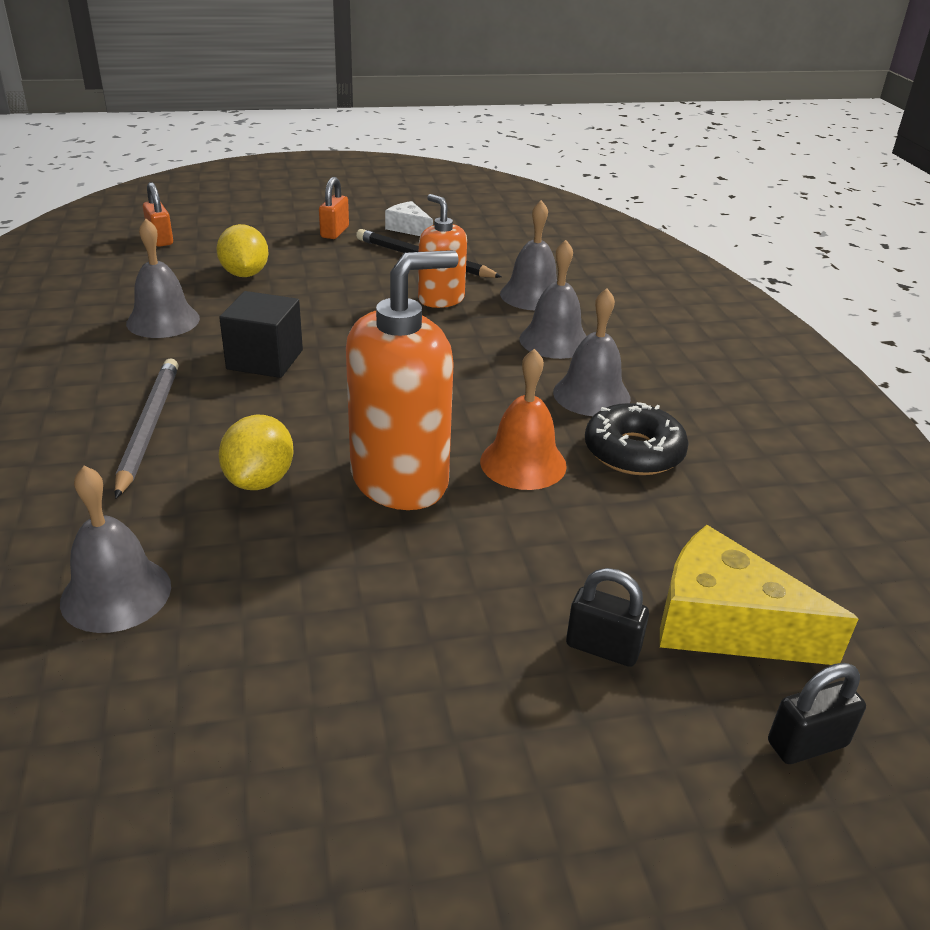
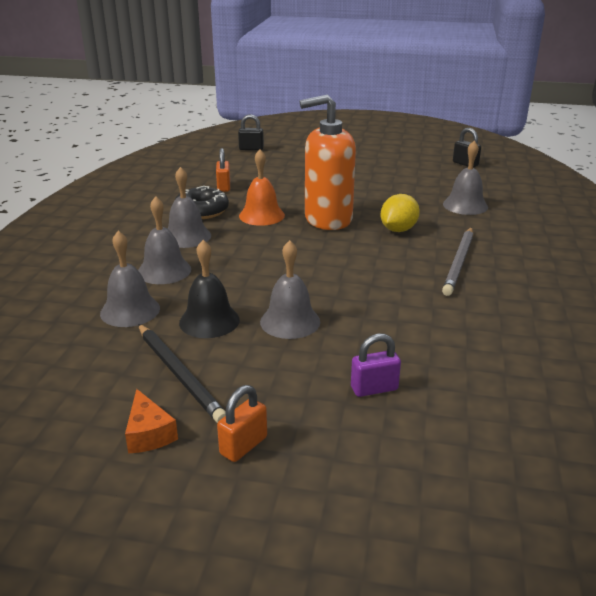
camera: 155 degrees left, 5 degrees down
(160, 239) = (470, 479): orange padlock -> orange padlock (223, 187)
(163, 320) = (456, 343): grey bell -> grey bell (290, 321)
(245, 274) = (374, 388): yellow lemon -> purple padlock
(265, 359) = (378, 293): black cube -> none
(409, 228) = (149, 433): white cheese -> orange cheese
(441, 299) = (209, 321): orange soap dispenser -> black bell
(602, 648) = (289, 169): black padlock -> black padlock (465, 164)
(724, 624) = (241, 167): yellow cheese -> none

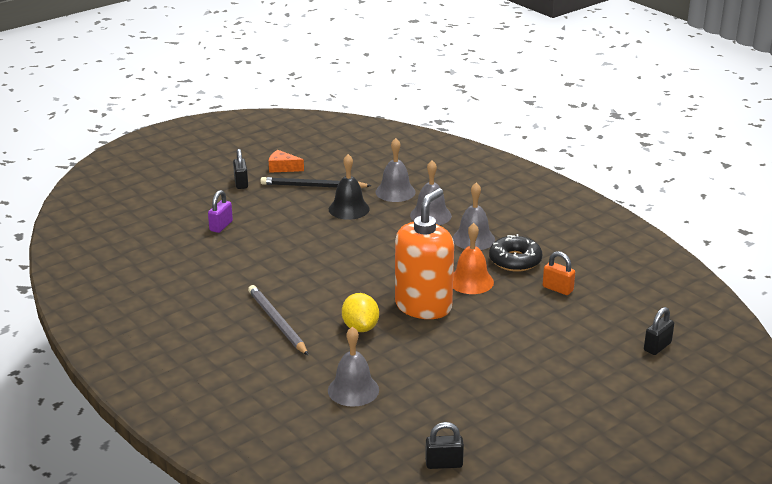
camera: 130 degrees right, 0 degrees up
(243, 445) = (241, 183): orange padlock -> black padlock
(290, 321) = (310, 230): grey bell -> none

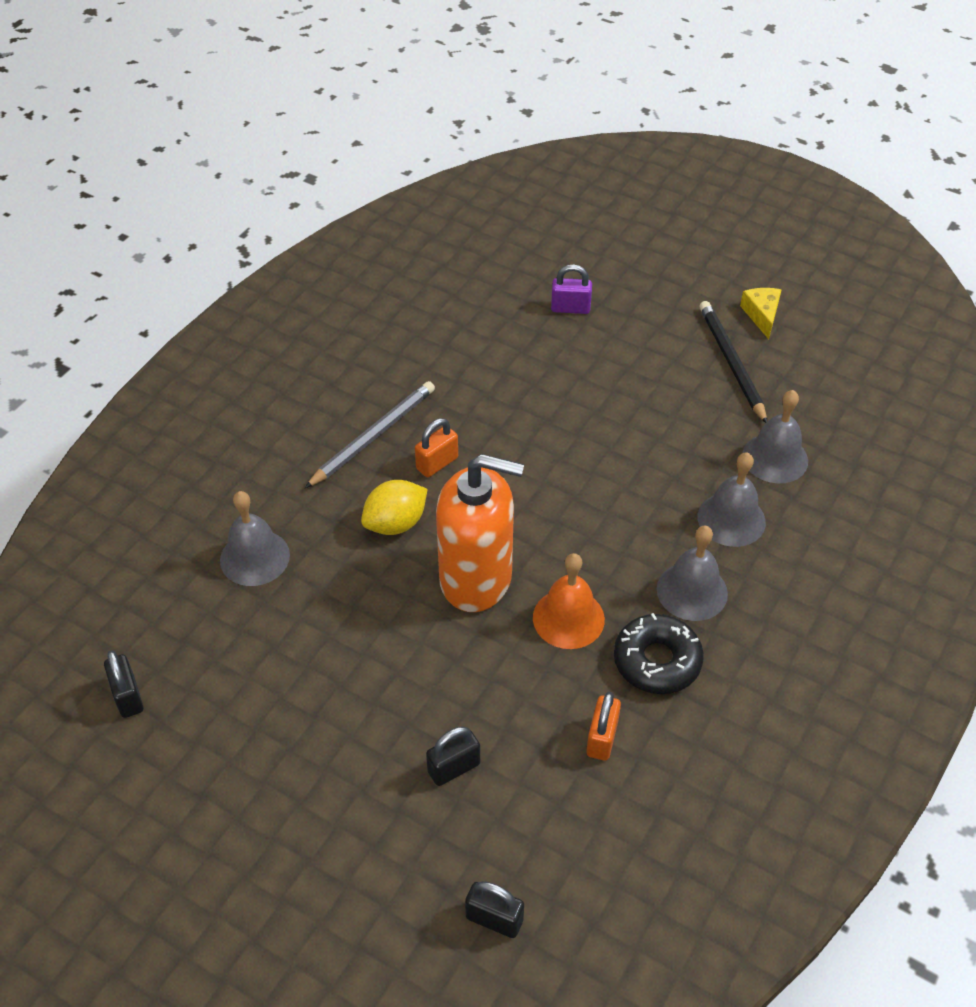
camera: 70 degrees right, 20 degrees up
(241, 183) = (691, 289): black padlock -> black padlock (454, 768)
(282, 168) = (762, 315): orange cheese -> yellow cheese
(320, 302) = (437, 463): none -> orange padlock
(349, 209) = (692, 420): black bell -> none

